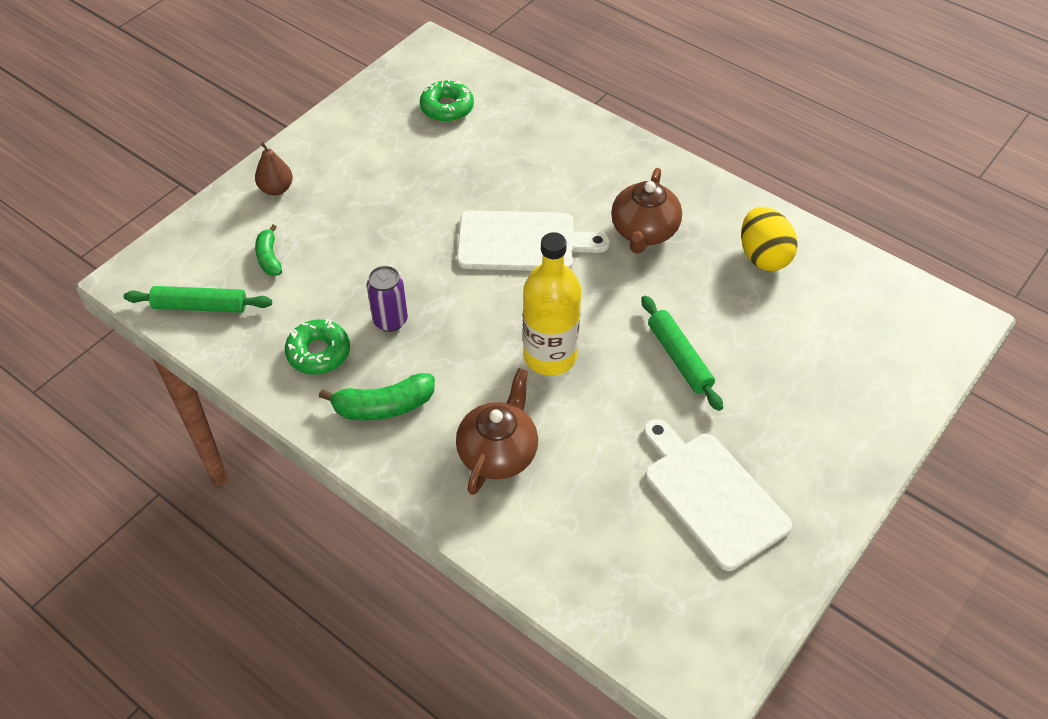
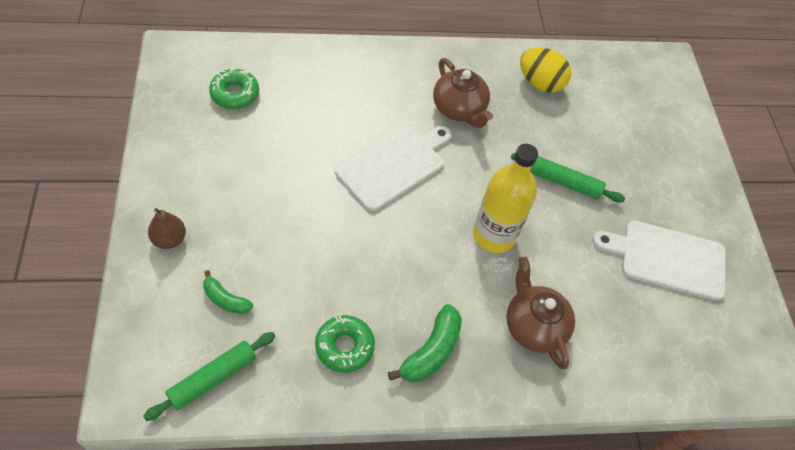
camera: 50 degrees left, 5 degrees up
(390, 320) = (368, 284): purple can -> none

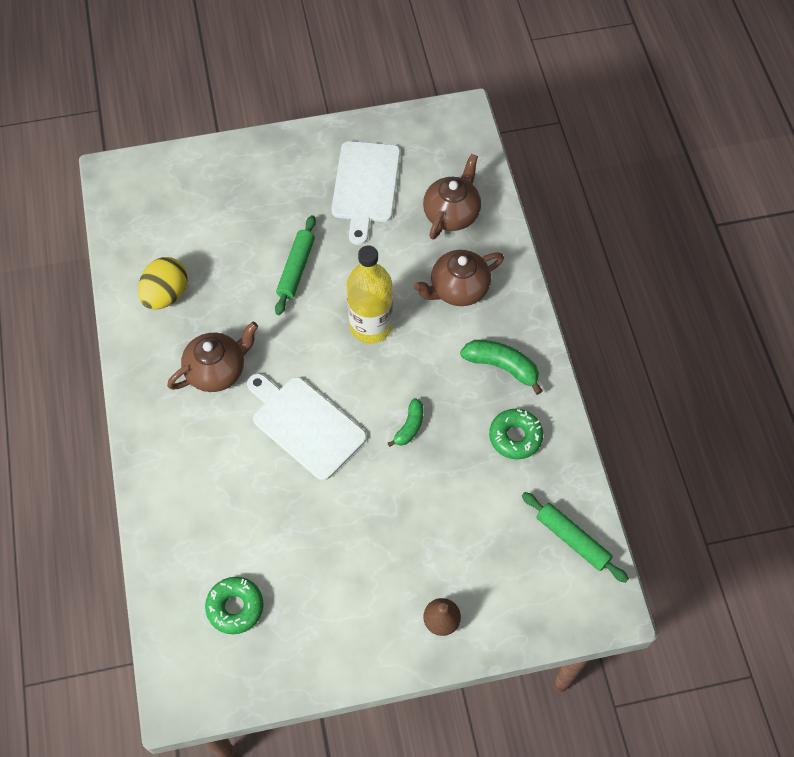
camera: 90 degrees left, 5 degrees up
(225, 299) = (494, 549): green banana -> green banana (409, 427)
(634, 339) = (452, 213): none -> brown teapot

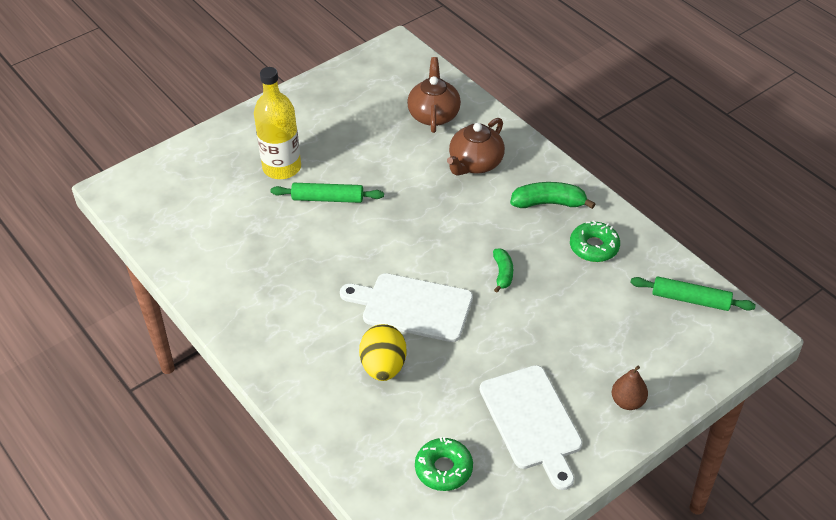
camera: 25 degrees left, 15 degrees down
(166, 295) = (222, 259): yellow egg -> yellow egg (383, 367)
(217, 370) = (306, 297): brown teapot -> none
(296, 269) = (327, 198): green rolling pin -> green rolling pin turned 75 degrees counterclockwise
(365, 186) = (348, 121): white cutting board -> white cutting board (532, 421)
(371, 326) = (420, 215): yellow bottle -> yellow bottle (282, 167)

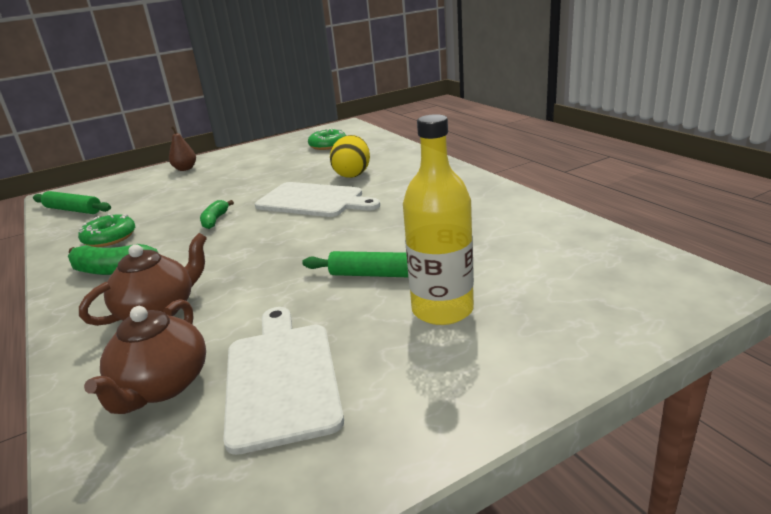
camera: 170 degrees left, 20 degrees down
(532, 421) = (257, 160): white cutting board -> white cutting board (281, 378)

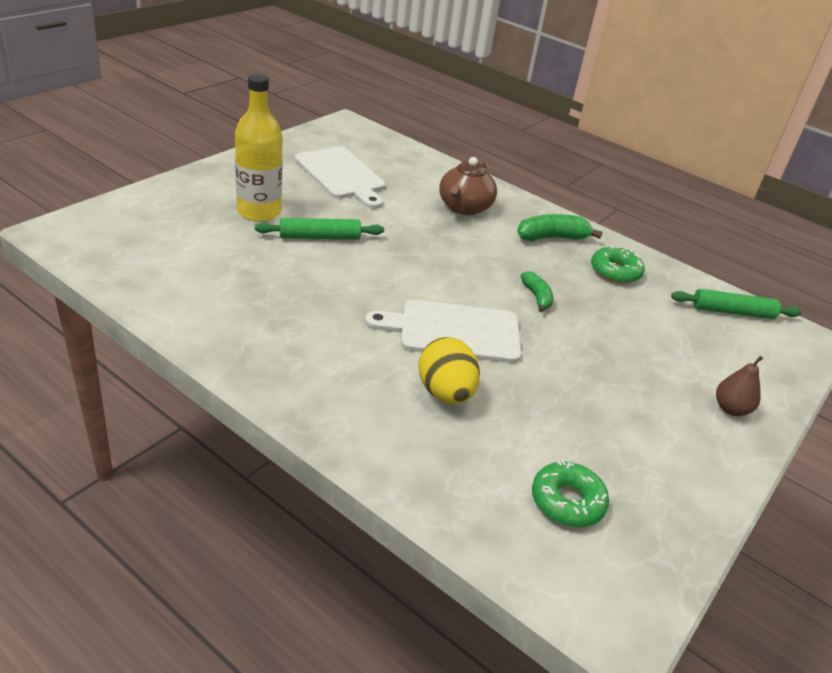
camera: 150 degrees right, 10 degrees up
(162, 386) = (406, 171): brown teapot -> none

